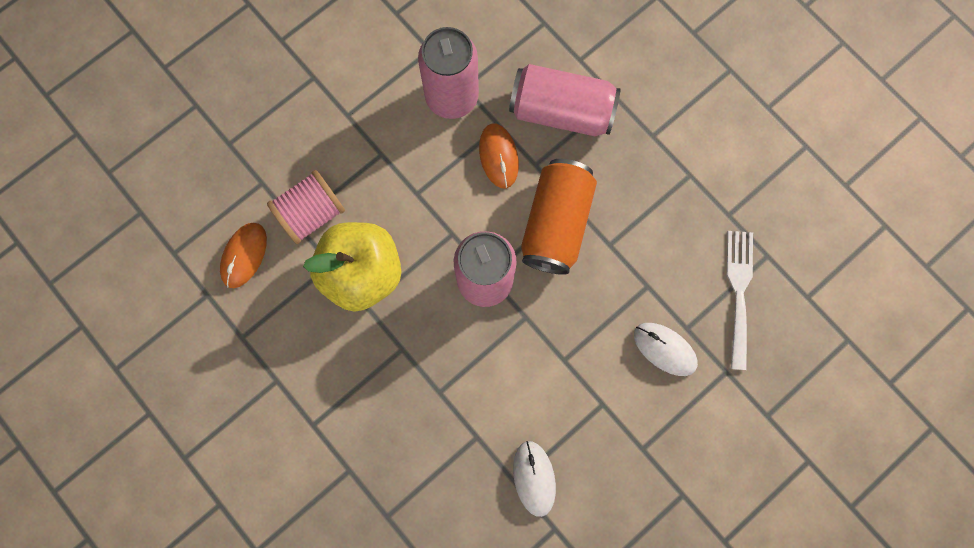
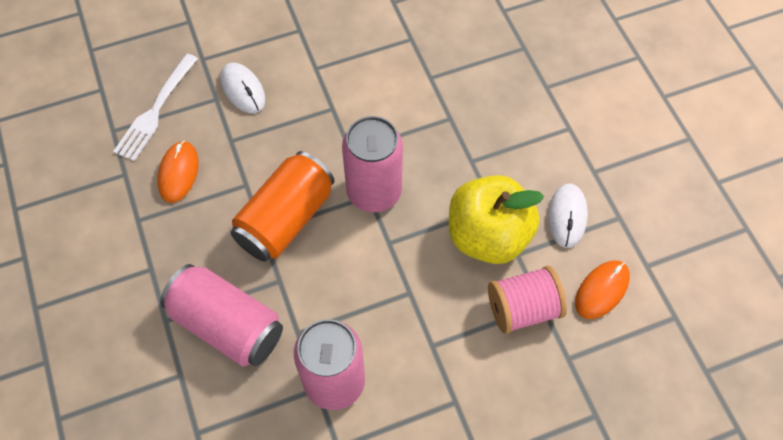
camera: 160 degrees left, 15 degrees down
(498, 156) = (312, 301): orange mouse -> orange mouse (178, 173)
(534, 478) = (395, 37): white mouse -> white mouse (567, 216)

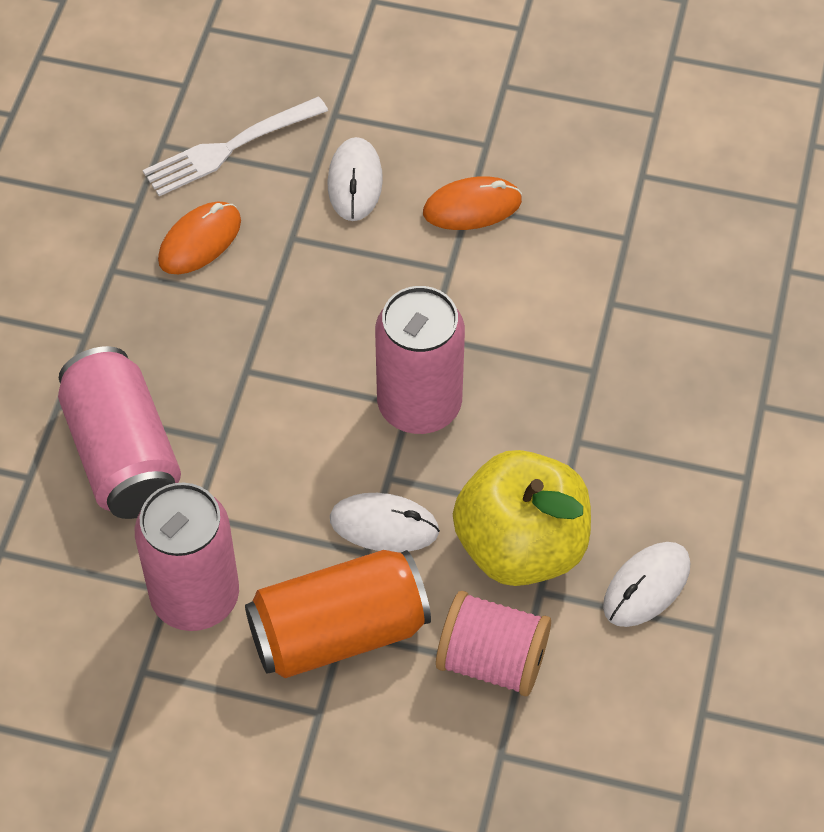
camera: 35 degrees right, 5 degrees down
(286, 219) = (285, 372): orange can -> orange can (338, 632)
(407, 271) = (384, 525): none -> white mouse
(602, 290) = (614, 704): orange mouse -> orange mouse (472, 207)

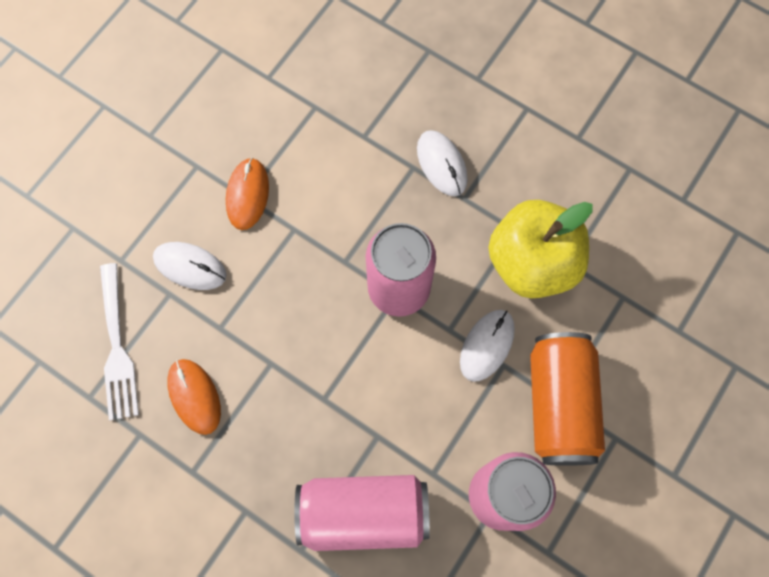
camera: 70 degrees left, 15 degrees up
(492, 660) = (610, 311): pink spool -> none
(646, 586) = (586, 197): white mouse -> white mouse (441, 164)

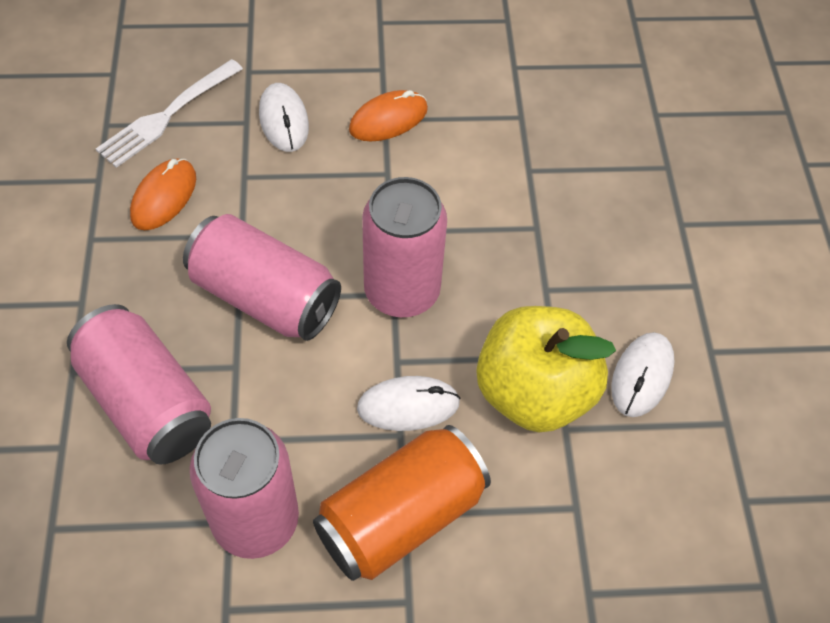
camera: 50 degrees right, 15 degrees down
(336, 381) = (265, 297): none -> pink can
(441, 164) = (562, 248): white mouse -> white mouse (642, 376)

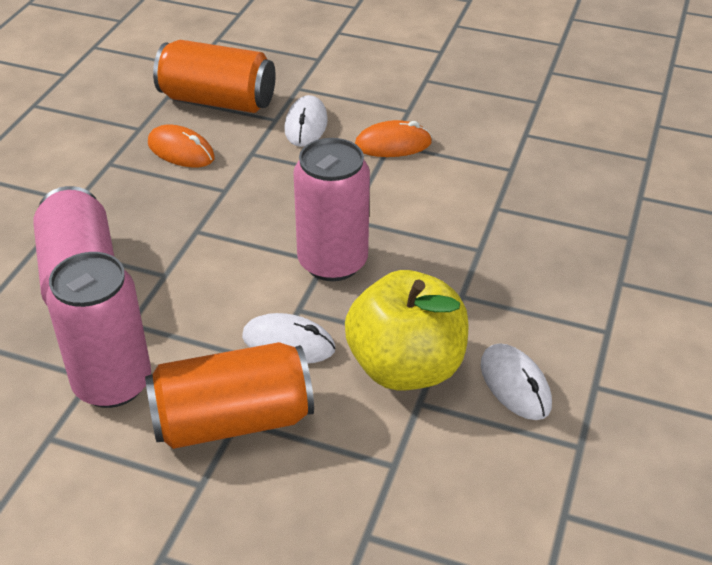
camera: 25 degrees right, 15 degrees down
(164, 197) = (181, 151): orange mouse -> orange mouse turned 75 degrees clockwise
(168, 115) = (217, 101): white fork -> orange can
(265, 297) = (217, 235): pink can -> none
(642, 376) = (515, 385): white mouse -> white mouse turned 75 degrees counterclockwise

